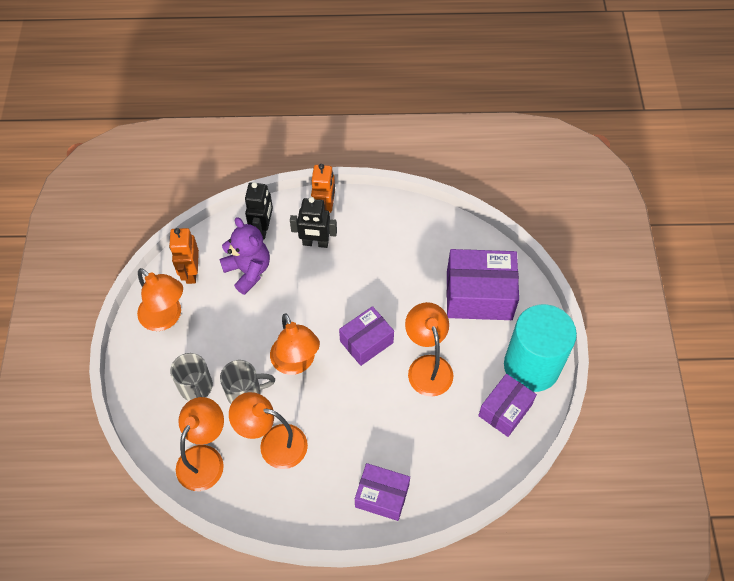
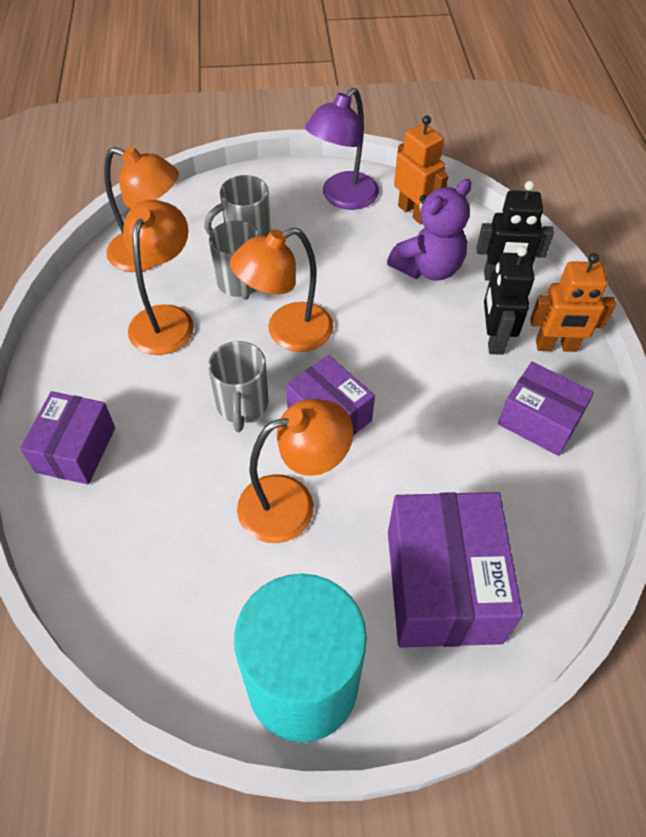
camera: 85 degrees right, 5 degrees down
(166, 318) = (343, 198): orange lamp -> purple lamp
(191, 272) = (414, 212): orange robot -> orange robot turned 60 degrees clockwise
(355, 393) = (242, 405): none -> grey mug
(505, 410) = (212, 633): purple box -> purple box (539, 420)

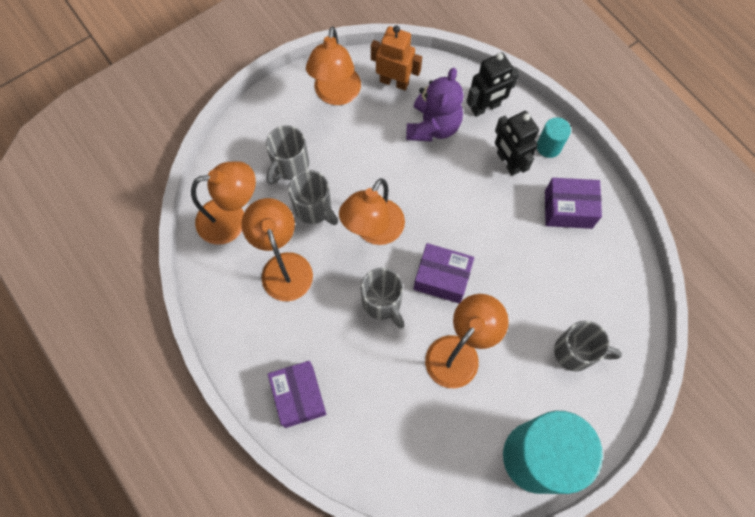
camera: 30 degrees left, 15 degrees up
(343, 198) = (336, 94): purple lamp -> orange lamp
(442, 585) = (575, 352): purple box -> grey mug
(556, 346) = (548, 146): orange robot -> turquoise cylinder

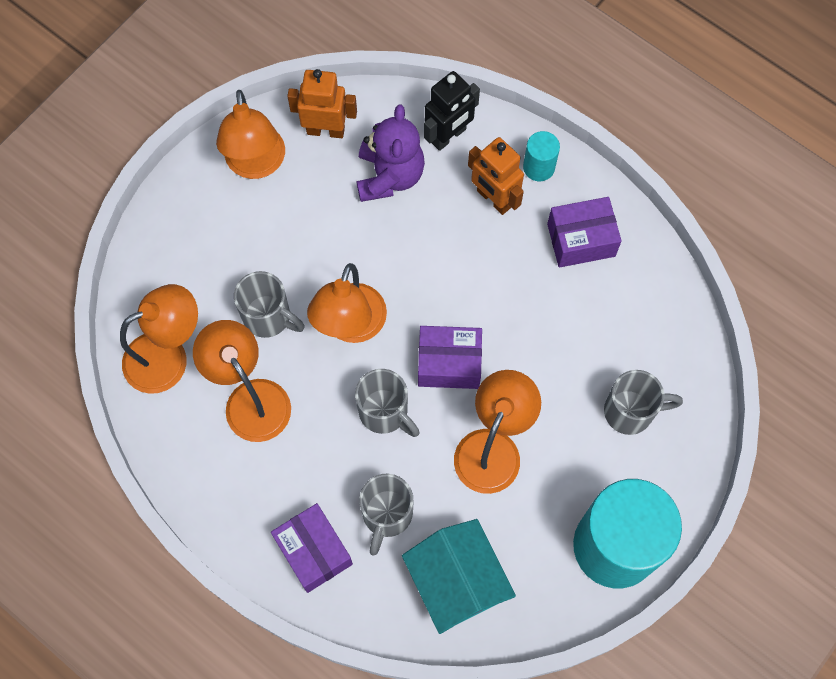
camera: 15 degrees left, 0 degrees up
(290, 166) = (222, 270): grey mug -> grey mug (386, 515)
(403, 451) = (457, 582): none -> turquoise house
(508, 162) = (493, 199): black robot -> orange robot

